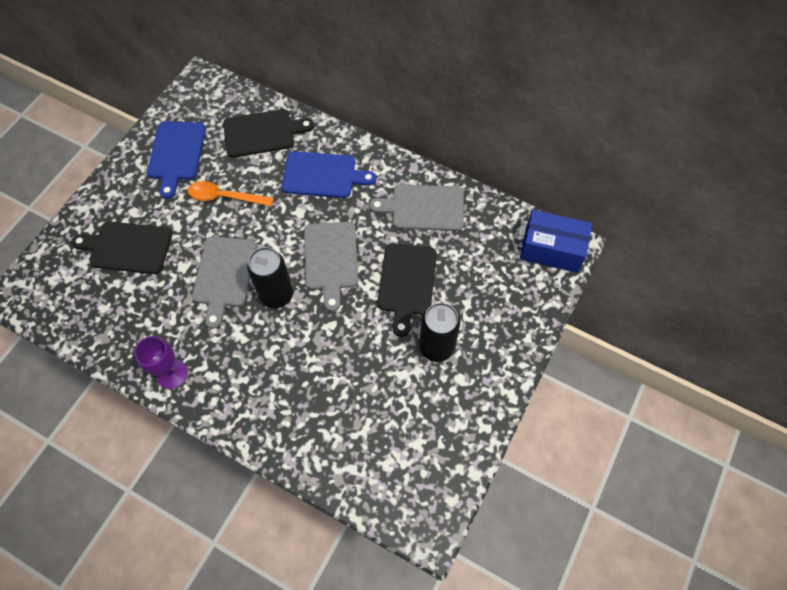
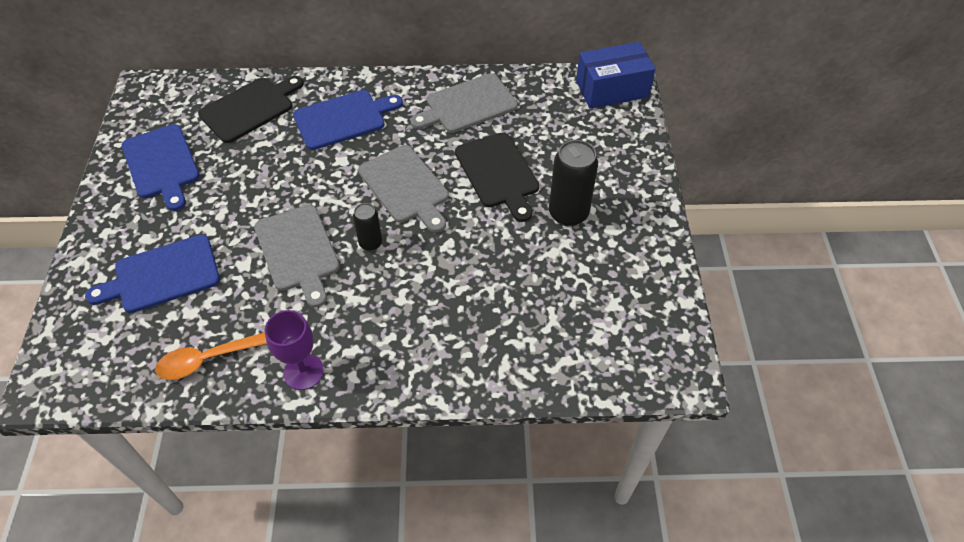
camera: 30 degrees left, 10 degrees down
(127, 247) = (162, 275): black cutting board -> blue cutting board
(224, 197) = (247, 181): orange spoon -> orange spoon (211, 358)
(276, 295) = (370, 243): black can -> black can, size x0.57

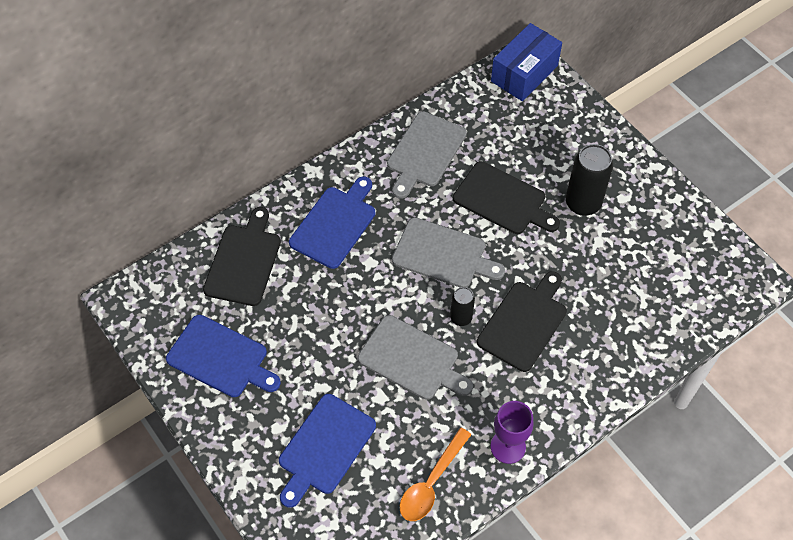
camera: 35 degrees left, 5 degrees up
(420, 279) = (524, 323): none -> black cutting board

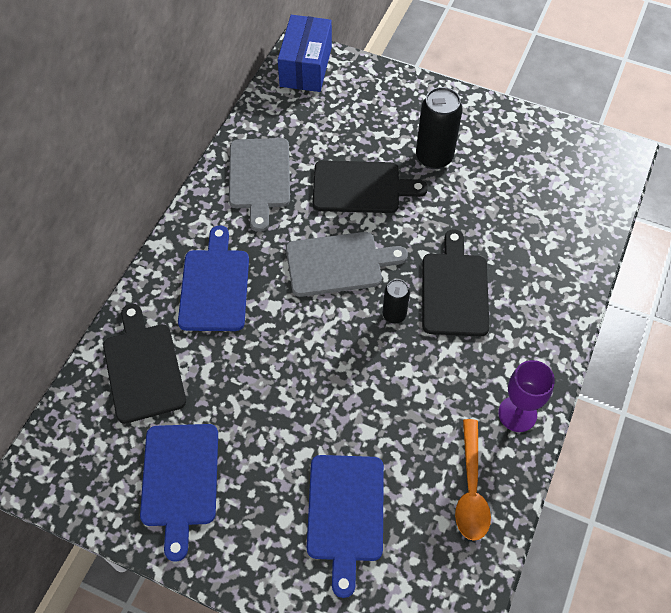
camera: 30 degrees left, 0 degrees up
(221, 358) = (180, 480): blue cutting board -> blue cutting board turned 90 degrees clockwise
(412, 359) = (374, 379): grey cutting board -> none

